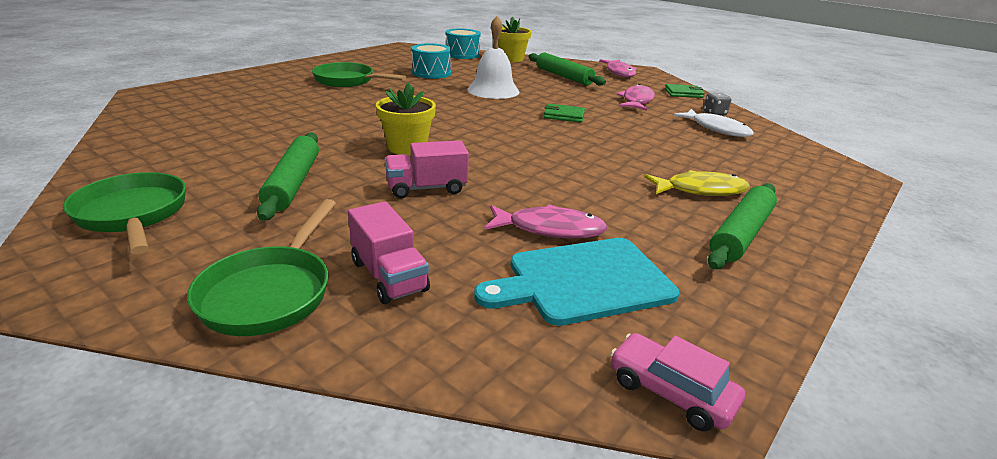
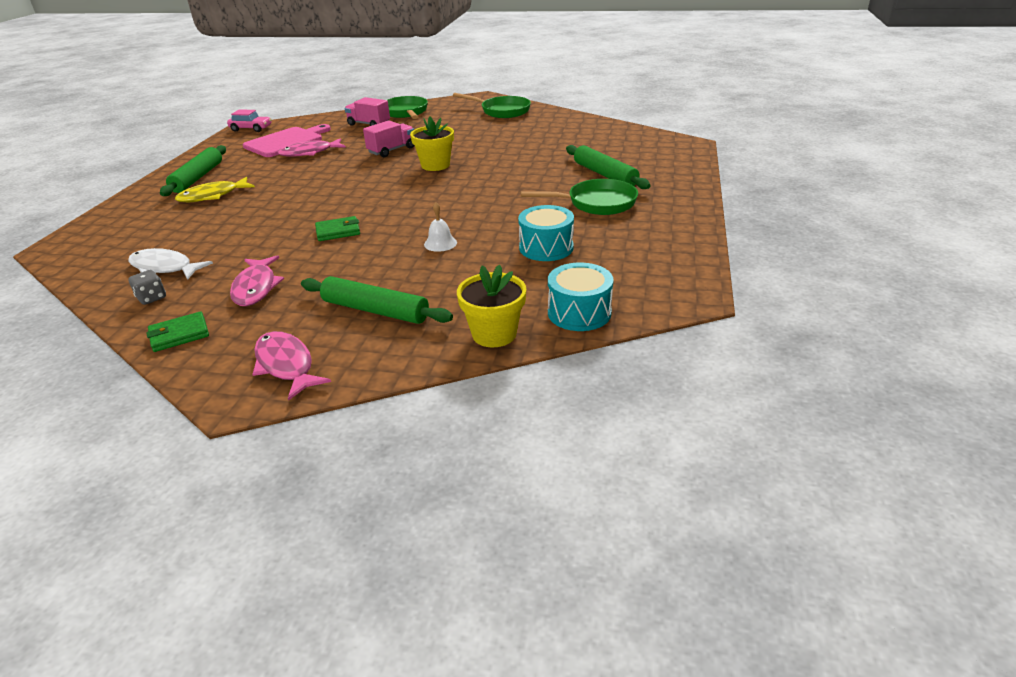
camera: 155 degrees right, 5 degrees up
(293, 183) = (464, 134): green rolling pin -> green rolling pin (605, 175)
(493, 90) = (440, 243): white bell -> white bell, size x0.50
(583, 281) = (286, 142): turquoise cutting board -> pink cutting board

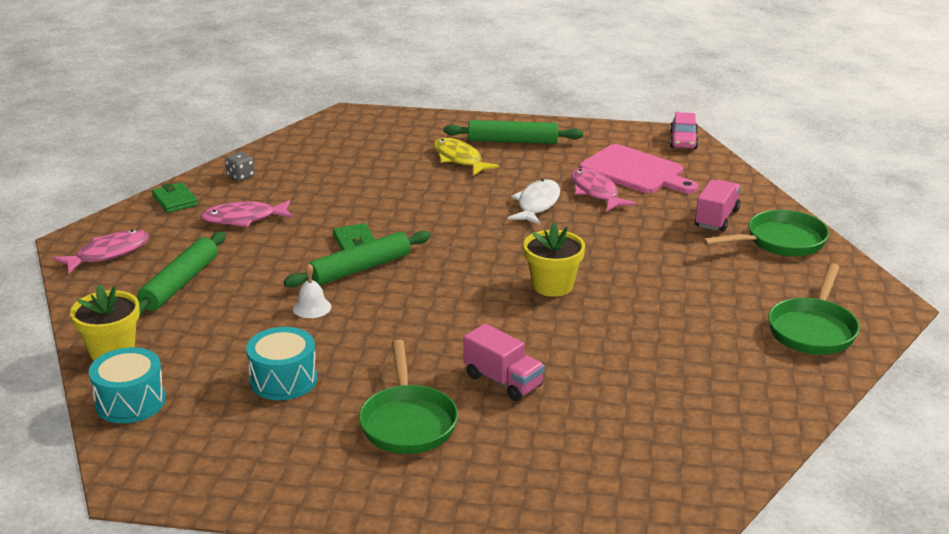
camera: 85 degrees right, 5 degrees down
(164, 268) = (296, 170): white fish -> white fish (537, 204)
(392, 150) = (609, 248): pink truck -> pink truck (503, 381)
(605, 175) = (514, 433): green rolling pin -> green rolling pin (360, 269)

